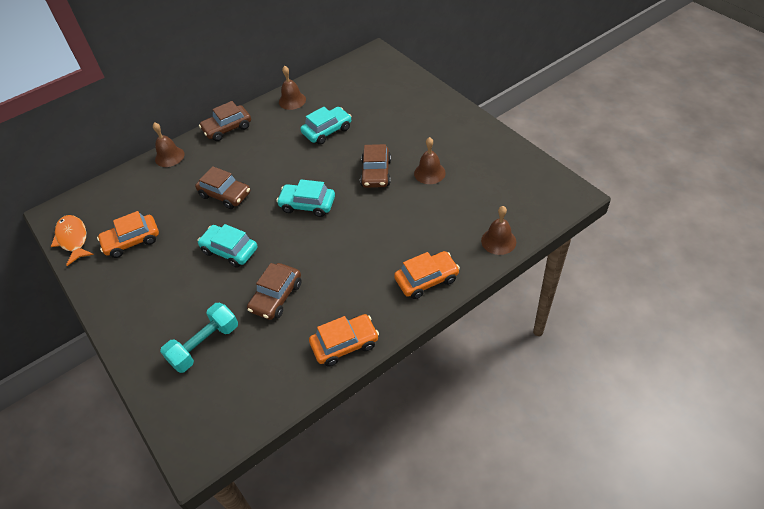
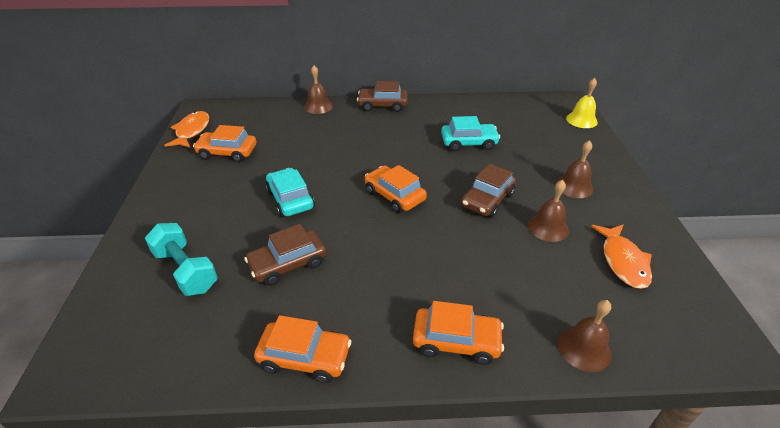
camera: 30 degrees right, 10 degrees down
(204, 345) = (186, 270): turquoise dumbbell -> turquoise dumbbell turned 60 degrees clockwise
(225, 195) = (332, 153): brown car -> none
(292, 100) = (457, 107): brown bell -> brown bell (574, 186)
(307, 205) = (394, 196): turquoise car -> orange car
(396, 68) = (581, 120): none -> yellow bell
(488, 172) = (623, 261): none -> orange fish

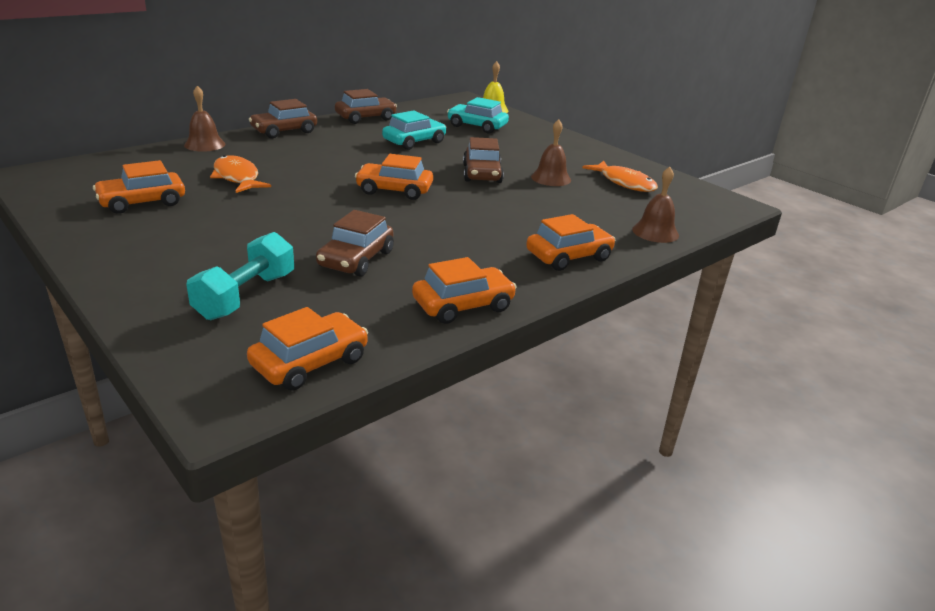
camera: 40 degrees left, 10 degrees down
(148, 361) = (310, 362): none -> orange car
(186, 270) = (246, 296): turquoise dumbbell -> turquoise dumbbell turned 75 degrees counterclockwise
(192, 131) = (53, 195): orange fish -> orange fish (237, 178)
(290, 199) = (286, 218): turquoise car -> turquoise car (477, 126)
(458, 105) = (365, 118): none -> brown car
(574, 186) = (539, 151): brown bell -> none

